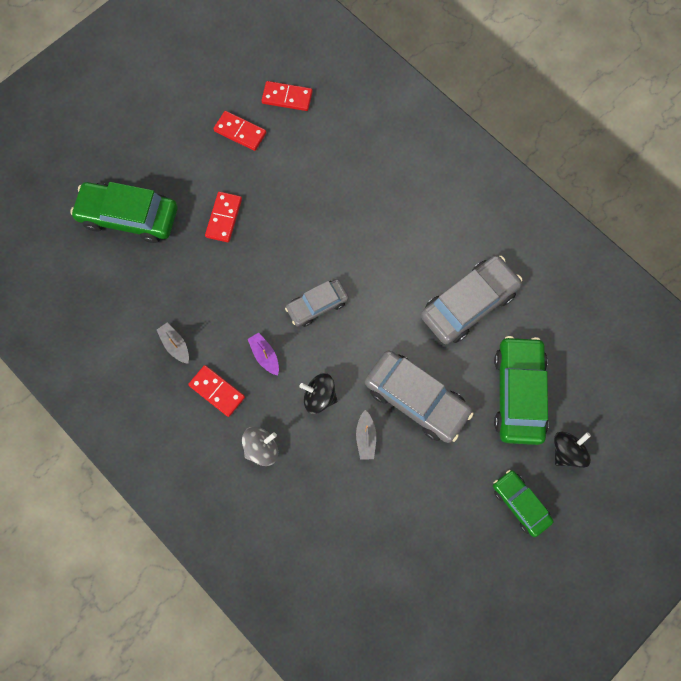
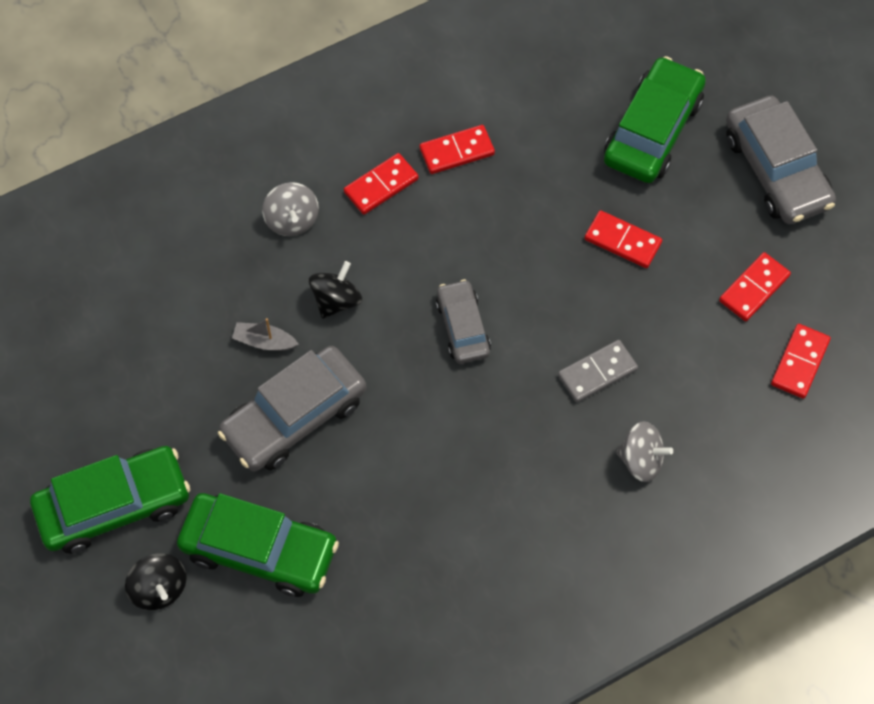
camera: 105 degrees right, 10 degrees down
(175, 345) = (457, 151): grey boat -> red domino
(265, 355) = (411, 249): purple boat -> none
(327, 213) = (597, 372): none -> grey domino
(381, 175) = (641, 460): none -> grey spinning top
(468, 304) = (408, 523): grey car -> grey car (776, 170)
(520, 503) = (114, 506): green car -> green car, size x1.67

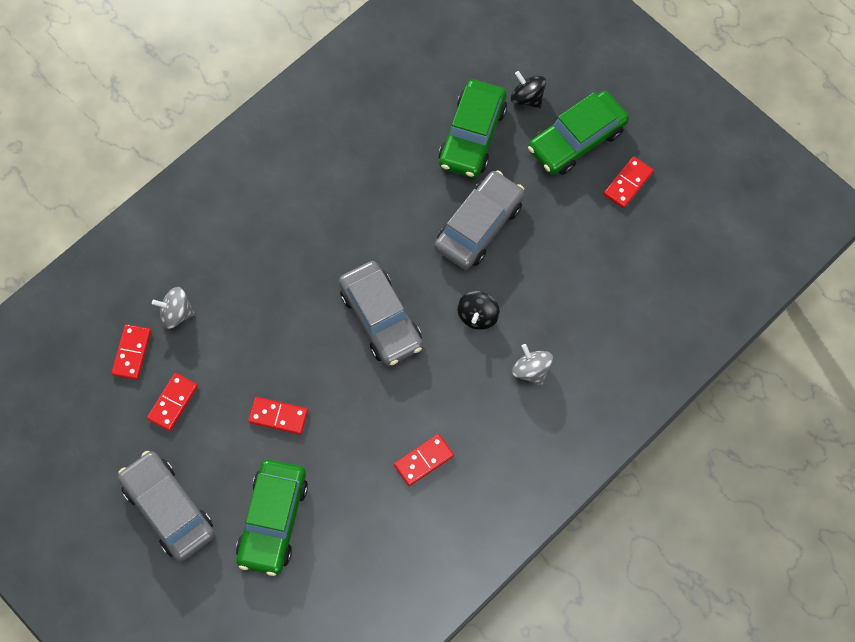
camera: 165 degrees right, 5 degrees up
(259, 550) = (472, 135): green car -> green car turned 75 degrees counterclockwise
(264, 342) = (518, 273): grey boat -> none
(381, 185) = (473, 416): red domino -> red domino (628, 183)
(463, 327) = (381, 318): grey car -> grey car, size x1.67
(597, 372) = (277, 309): grey domino -> none
(641, 460) = (234, 254): grey spinning top -> grey spinning top (176, 313)

